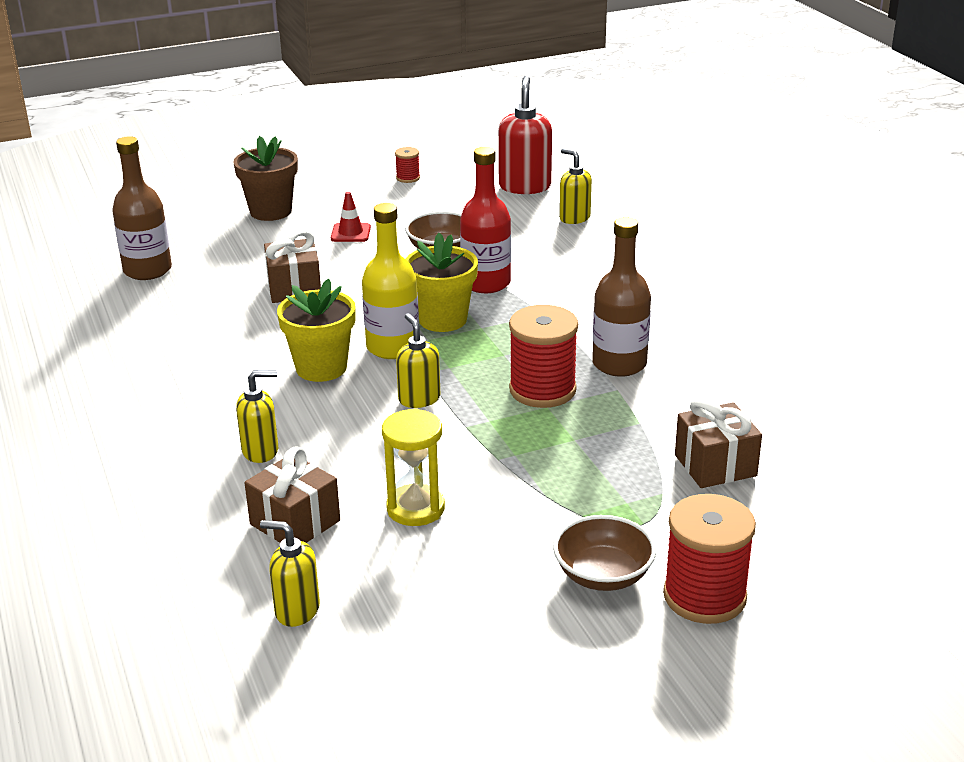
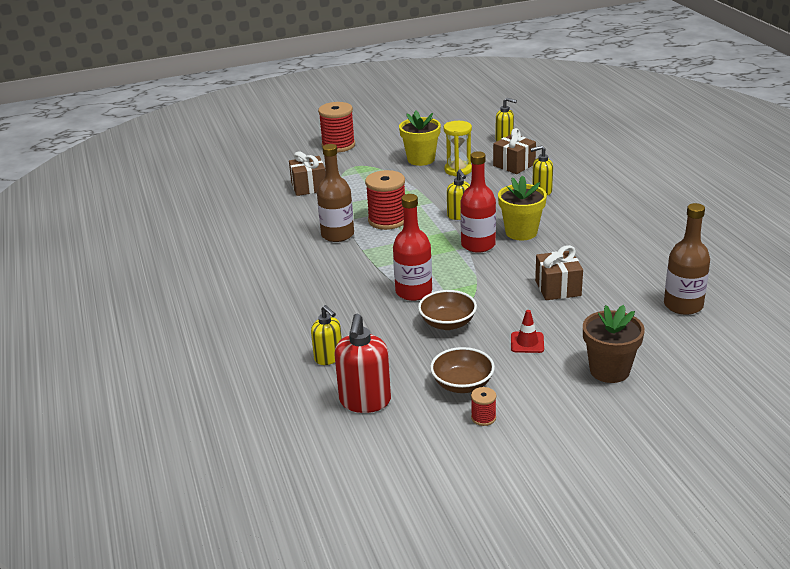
camera: 175 degrees left, 0 degrees up
(393, 347) = (478, 245): yellow bottle -> red bottle
(442, 319) = (446, 263): yellow flower pot -> yellow flower pot (421, 159)
(603, 575) = (377, 150): brown bowl -> brown bowl (462, 384)

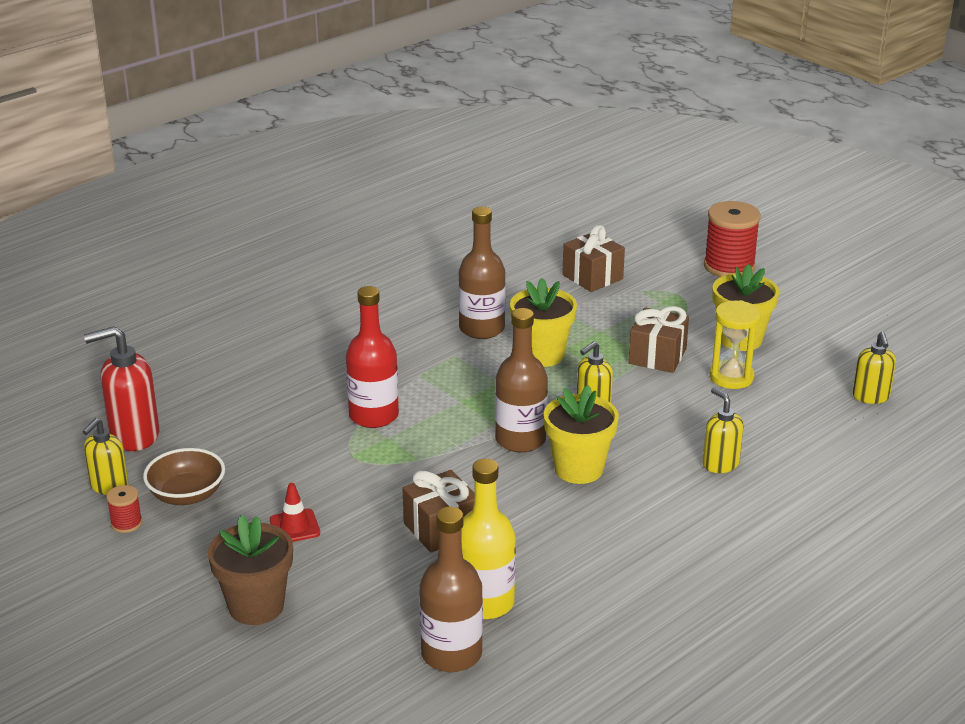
camera: 65 degrees right, 0 degrees up
(329, 358) = (208, 392): yellow soap dispenser -> yellow soap dispenser (109, 486)
(387, 220) = (542, 355): red spool -> yellow flower pot
(447, 323) = (313, 456): brown bowl -> none
(478, 245) = (520, 439): red bottle -> brown bottle
(514, 165) = (789, 422): brown gift -> brown gift (657, 356)
(638, 286) = (485, 602): none -> yellow bottle

